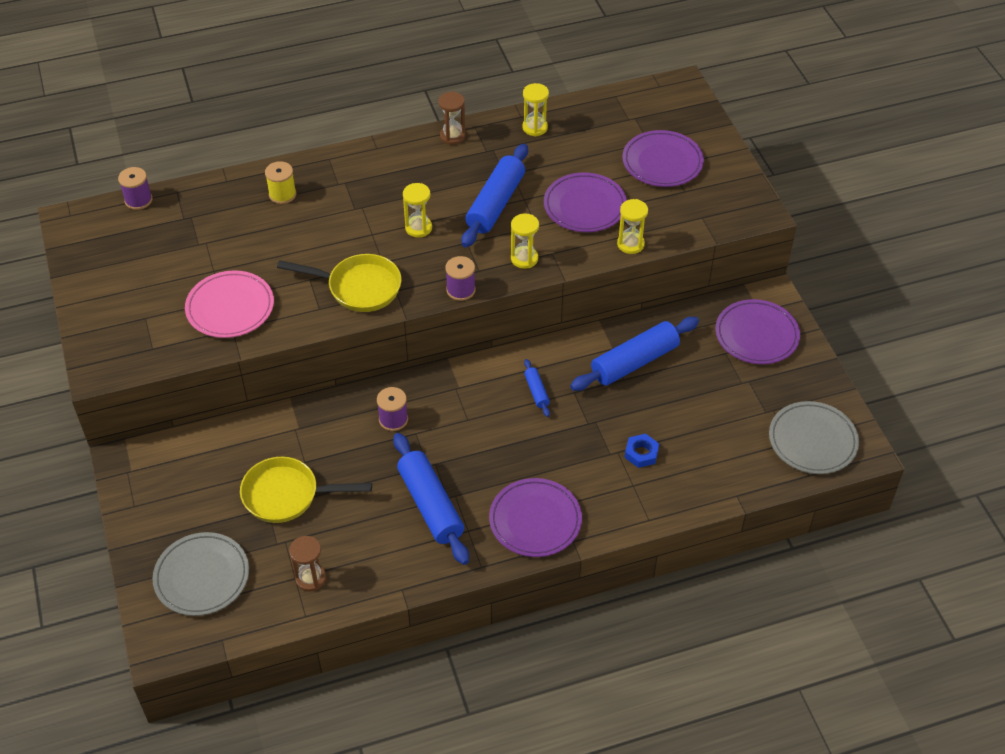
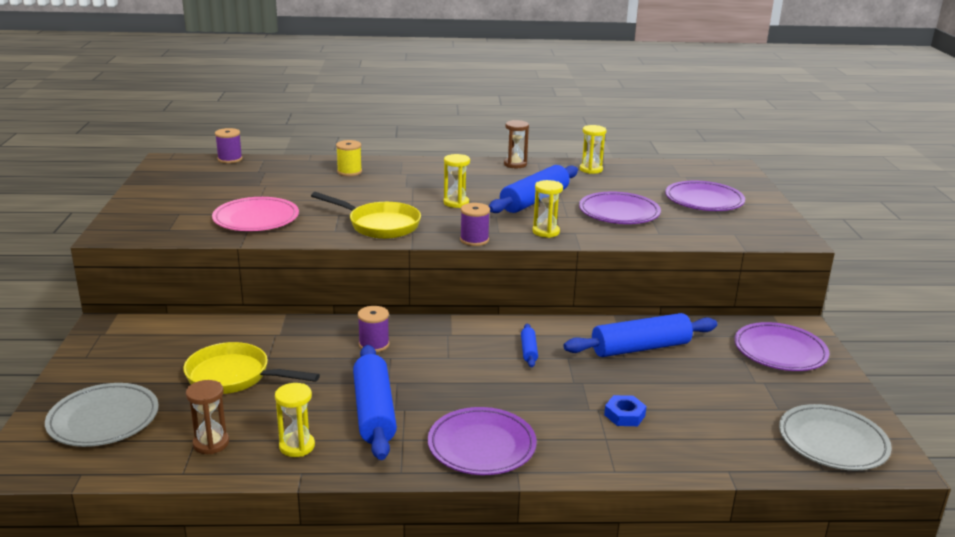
camera: 15 degrees right, 25 degrees down
(630, 244) = (655, 238): yellow hourglass -> yellow hourglass (297, 446)

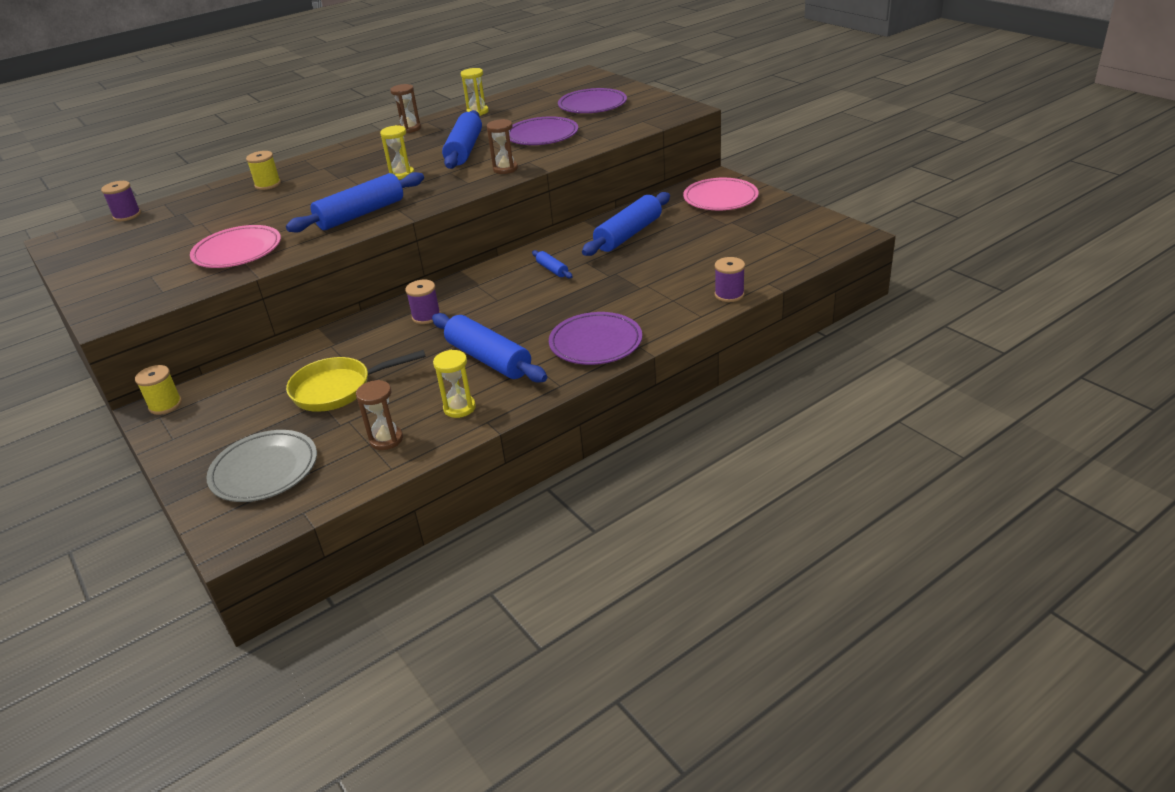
camera: 30 degrees left, 10 degrees up
(115, 326) = (165, 405): none -> yellow spool
(379, 225) = (360, 214): yellow pan -> blue rolling pin
(474, 240) = (457, 195): purple spool -> purple spool (729, 295)
(546, 232) = (505, 169): yellow hourglass -> brown hourglass
(624, 415) = (668, 280): blue nut -> none
(780, 351) = (720, 198): purple plate -> pink plate
(832, 442) = (808, 239): grey plate -> none

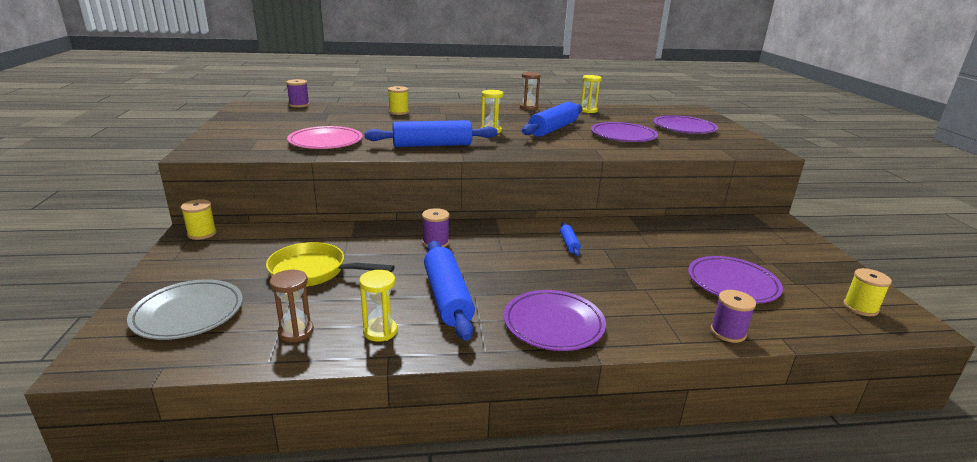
camera: 25 degrees right, 10 degrees down
(505, 169) = (571, 148): brown hourglass -> none
(628, 234) = (660, 239): blue rolling pin -> none
(711, 253) = (732, 283): none -> purple plate
(720, 198) = (772, 239): pink plate -> none
(811, 236) = (860, 307): none -> yellow spool

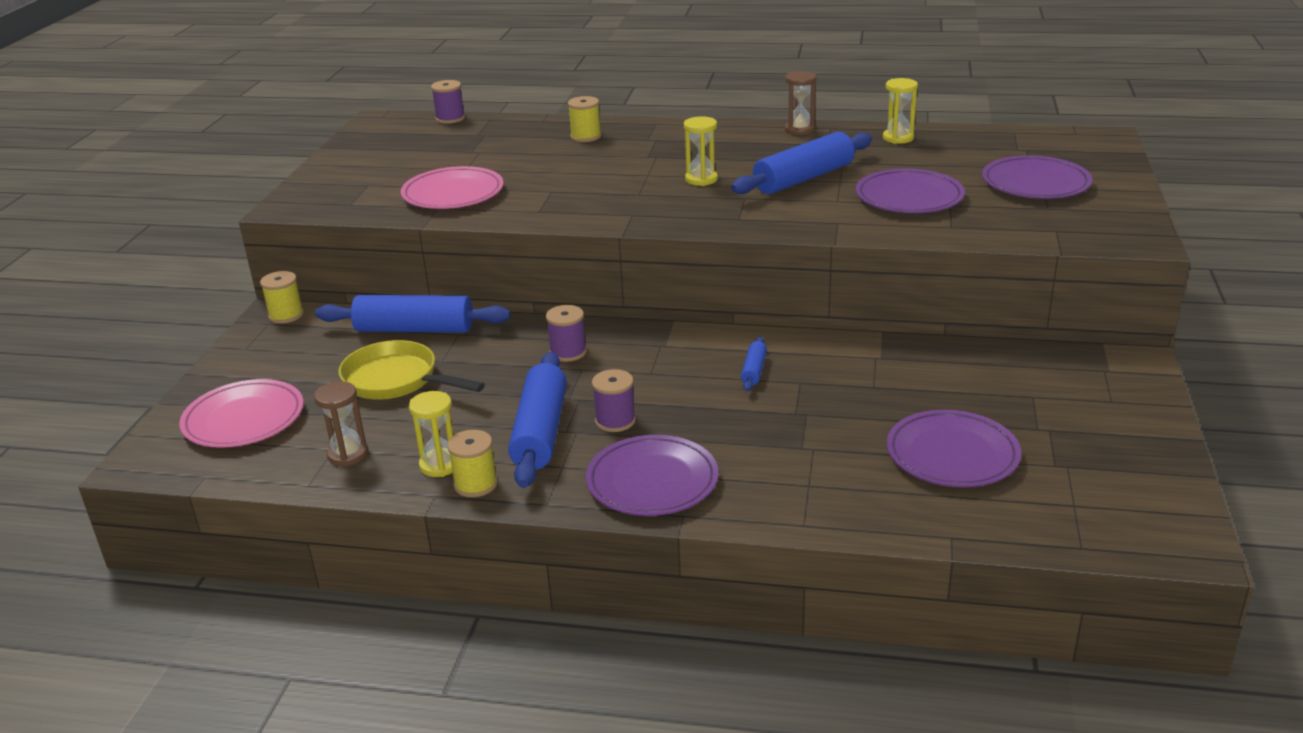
camera: 20 degrees right, 5 degrees up
(188, 313) = (244, 419): grey plate -> pink plate
(432, 145) = (595, 205): blue rolling pin -> blue rolling pin (414, 329)
(728, 332) = (880, 520): purple spool -> purple spool (615, 421)
(860, 307) = (1121, 512): yellow spool -> yellow spool (475, 484)

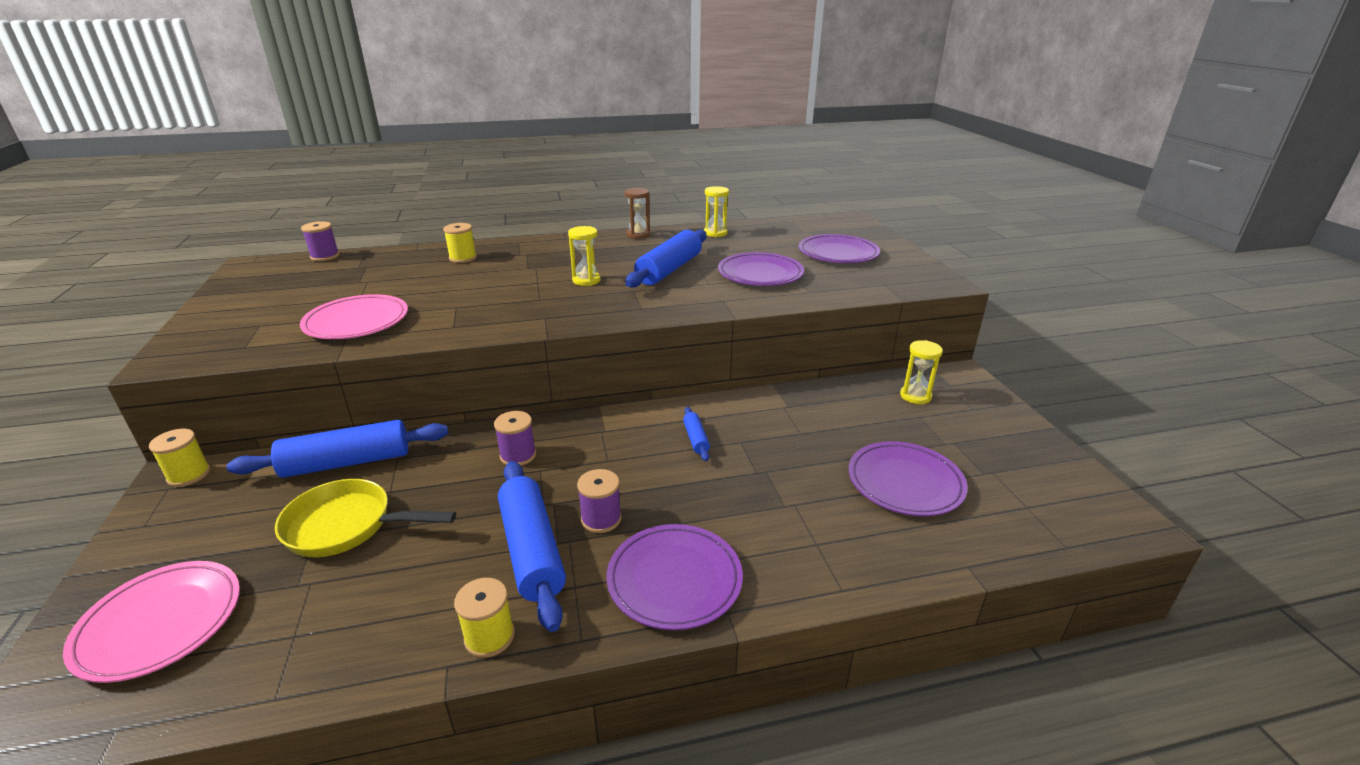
camera: 25 degrees left, 0 degrees up
(348, 454) = (316, 638): brown hourglass -> none
(440, 465) = (437, 622): yellow hourglass -> yellow hourglass (915, 396)

